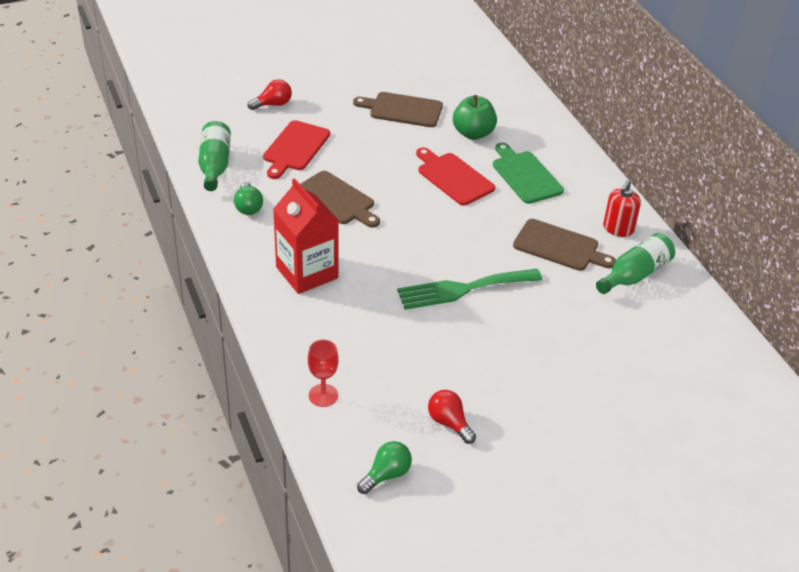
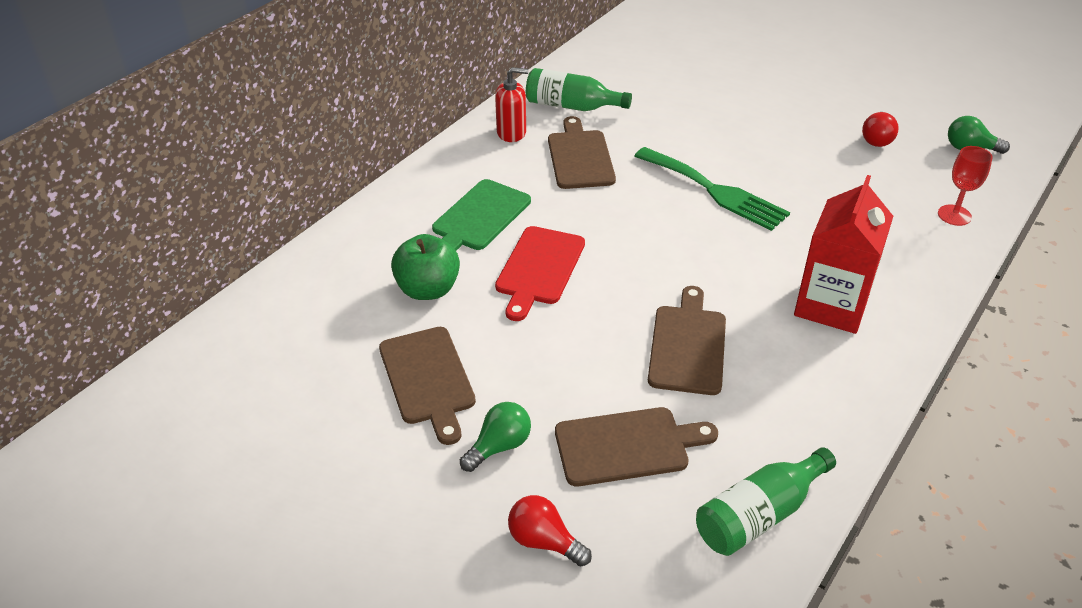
camera: 120 degrees left, 0 degrees up
(248, 207) = (795, 420): green light bulb -> green light bulb (499, 446)
(295, 148) = (627, 446): red cutting board -> brown cutting board

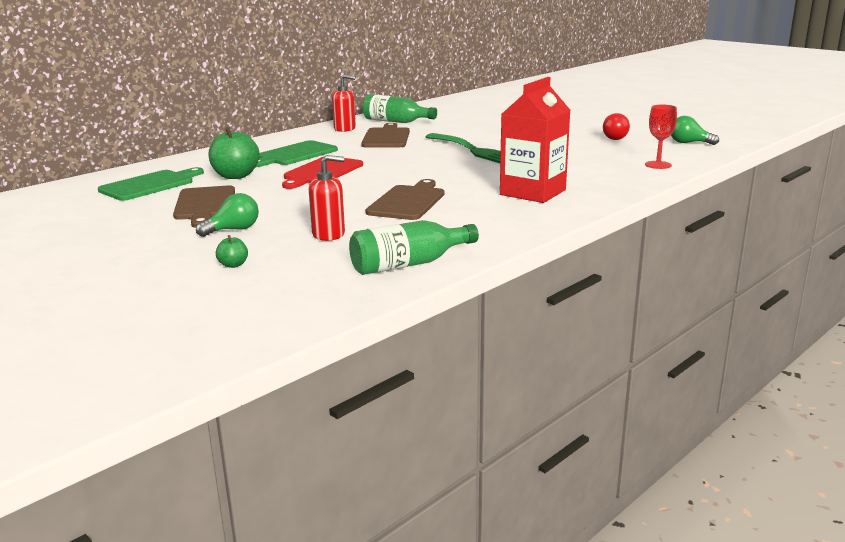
camera: 10 degrees right, 20 degrees down
(323, 326) = (150, 185): none -> green cutting board
(544, 541) = (233, 265): red light bulb -> green apple
(627, 446) = (328, 234): brown cutting board -> red soap dispenser

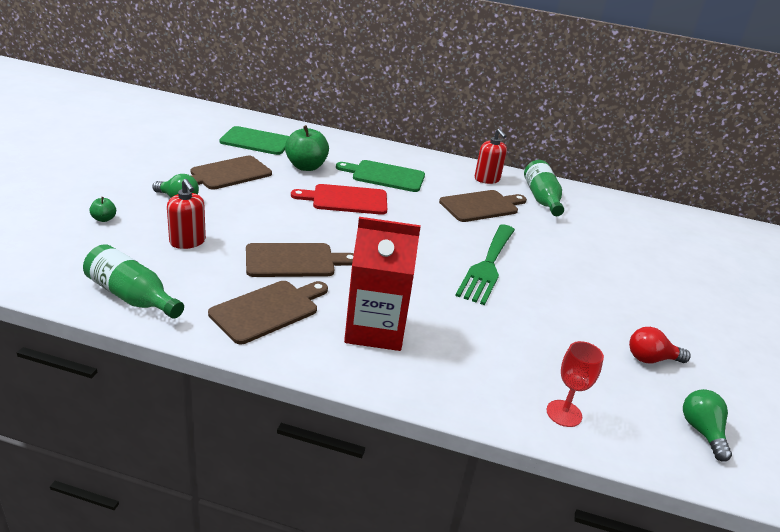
camera: 55 degrees right, 10 degrees up
(477, 219) = (268, 310): none -> brown cutting board

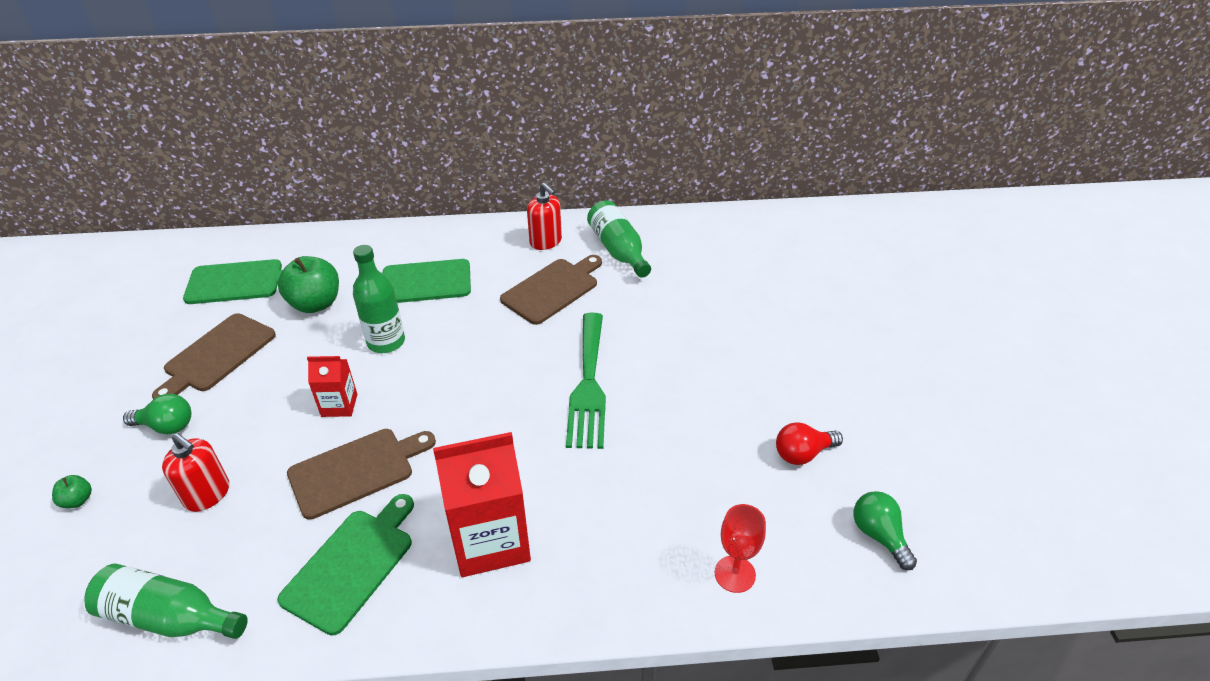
camera: 15 degrees left, 10 degrees up
(268, 310) = (351, 565): brown cutting board -> green cutting board
(298, 223) = (339, 405): none -> red carton
(346, 200) = (386, 342): red cutting board -> green bottle

